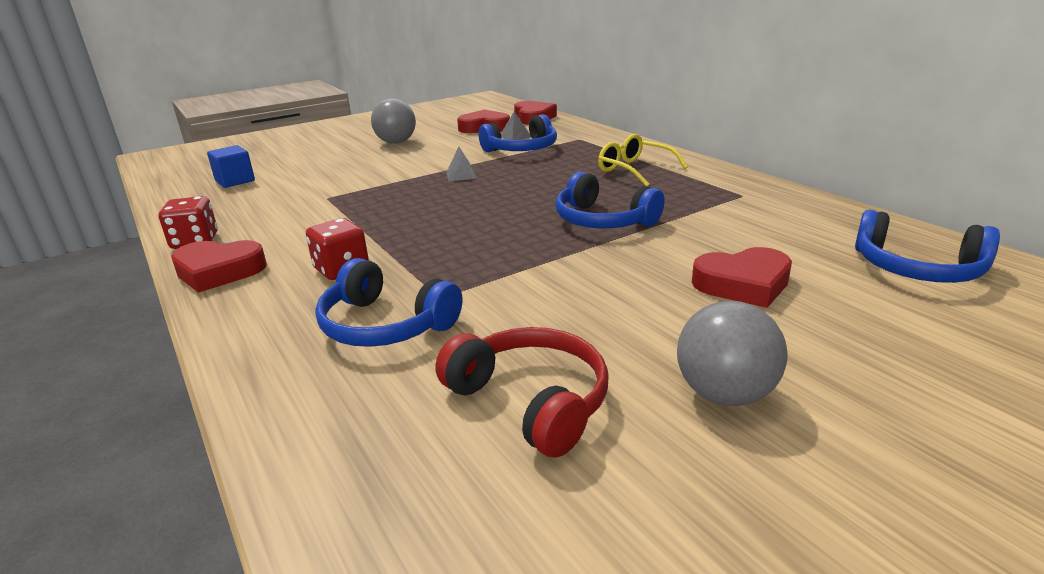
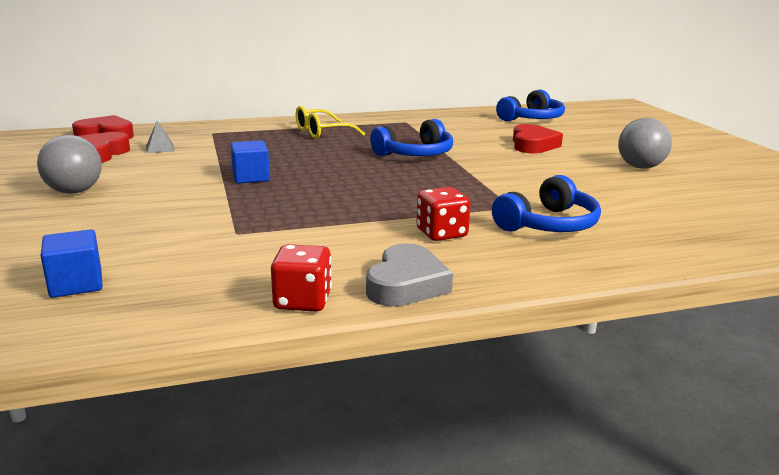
camera: 75 degrees left, 5 degrees down
(219, 271) = (406, 284): red heart -> grey heart
(461, 175) = (251, 177): grey pyramid -> blue cube
(522, 149) = (208, 151): blue headphones -> none
(531, 401) = (644, 199): red headphones -> none

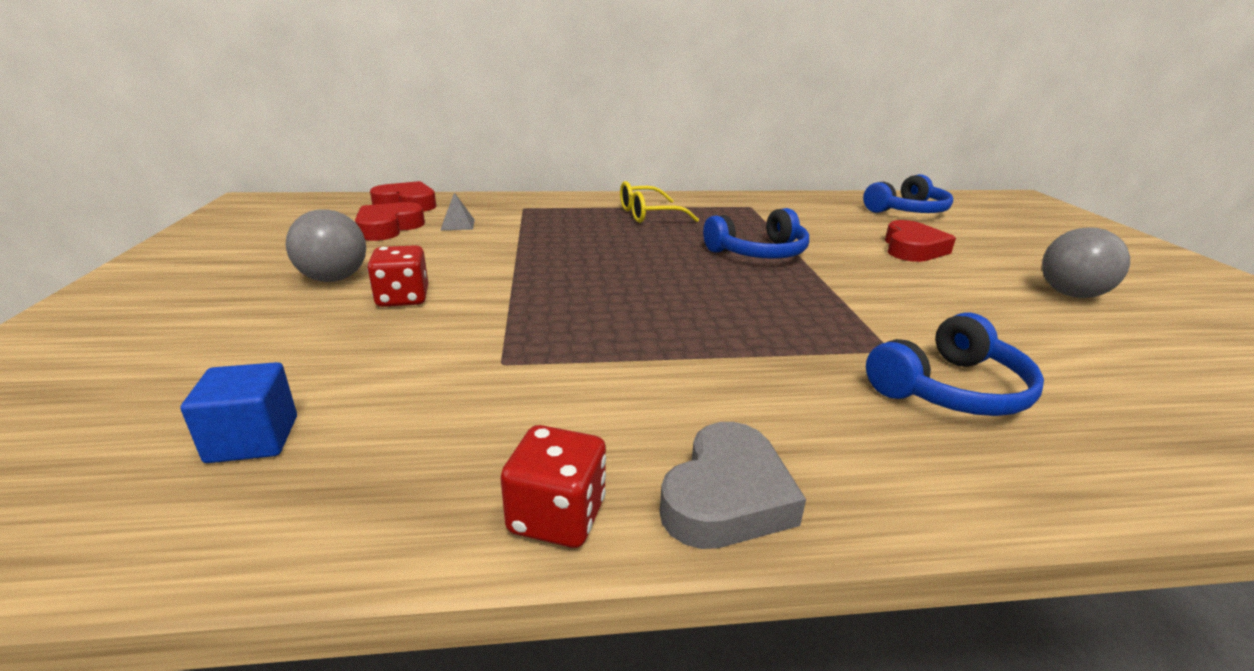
camera: 10 degrees right, 5 degrees up
(251, 177) = (548, 273): blue cube -> none
(441, 233) = (787, 391): red dice -> red dice (403, 298)

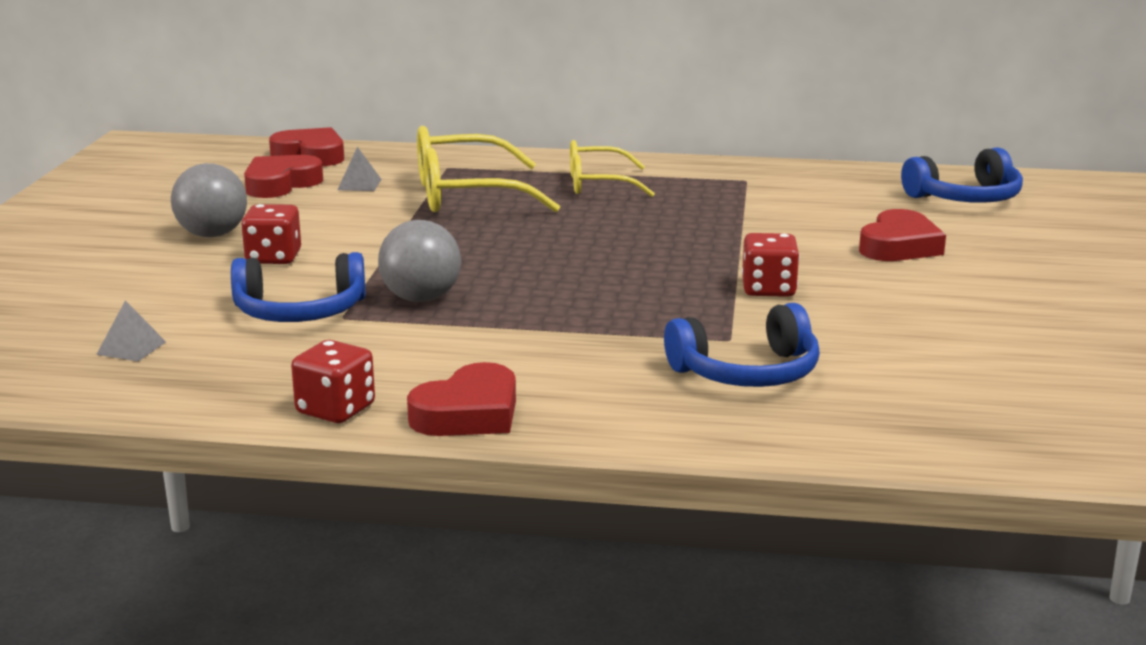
camera: 15 degrees right, 5 degrees down
(253, 439) = (131, 348): blue cube -> grey pyramid
(552, 228) = (467, 195): none -> yellow glasses
(726, 496) = (468, 413): grey heart -> red heart
(759, 252) = (693, 238): blue headphones -> blue headphones (300, 312)
(864, 294) = (768, 289): none -> red dice
(1071, 294) = (1026, 308): grey ball -> grey ball (421, 299)

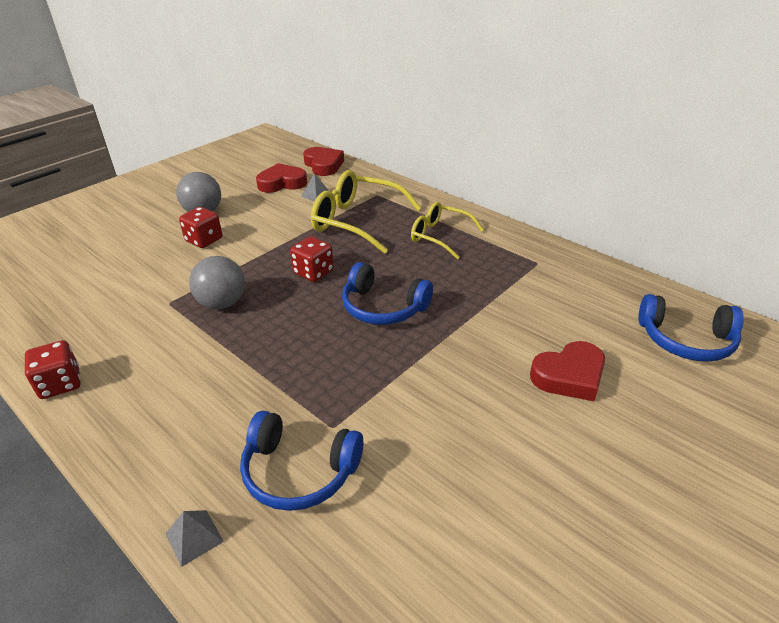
camera: 35 degrees right, 15 degrees up
(131, 348) = (58, 286): grey pyramid -> grey pyramid (194, 537)
(300, 312) = (157, 289): blue headphones -> blue headphones (383, 307)
(468, 413) = (107, 424): red heart -> none
(768, 289) = (420, 384): red dice -> red dice (313, 272)

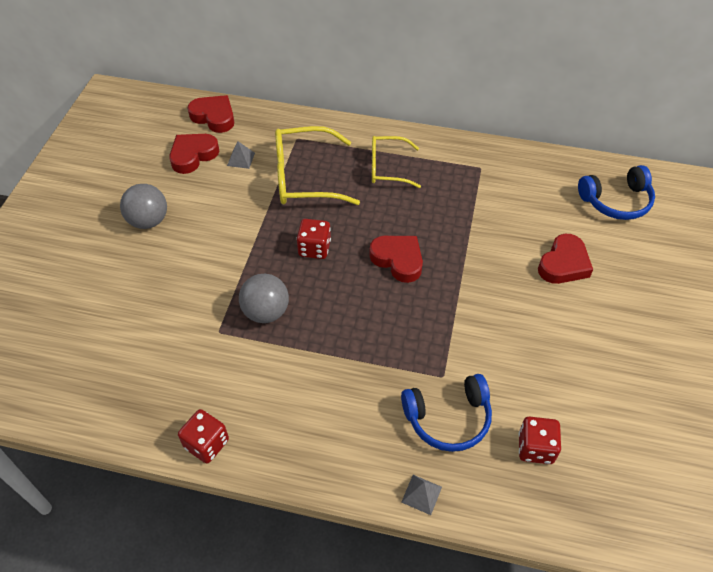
camera: 30 degrees left, 15 degrees up
(204, 240) = (183, 253): red dice -> red dice (535, 448)
(383, 307) = (398, 260): blue headphones -> red heart

